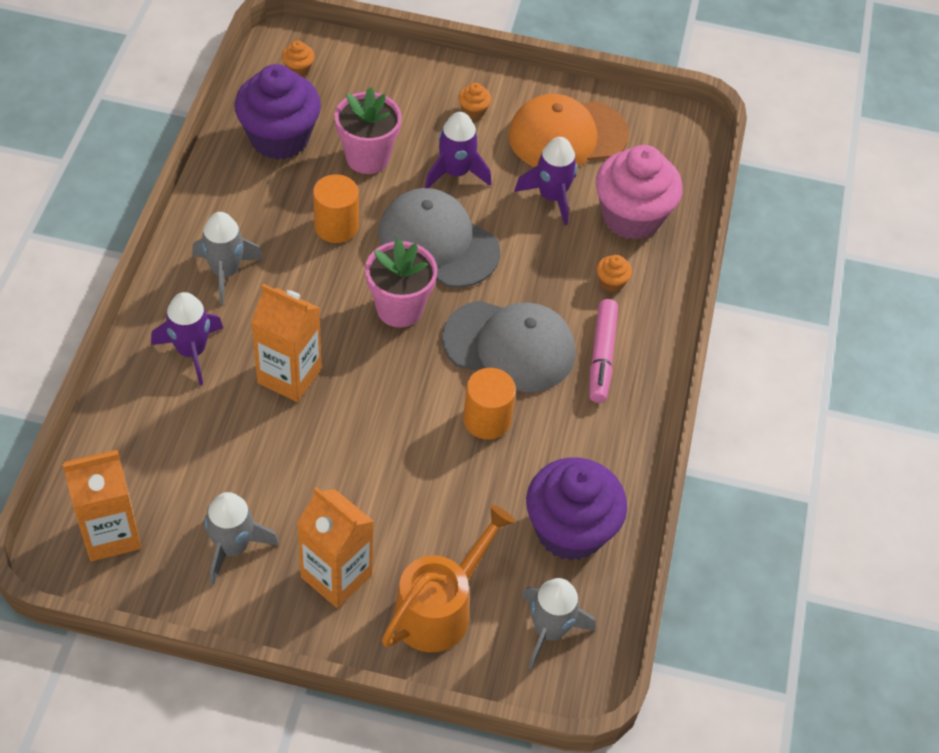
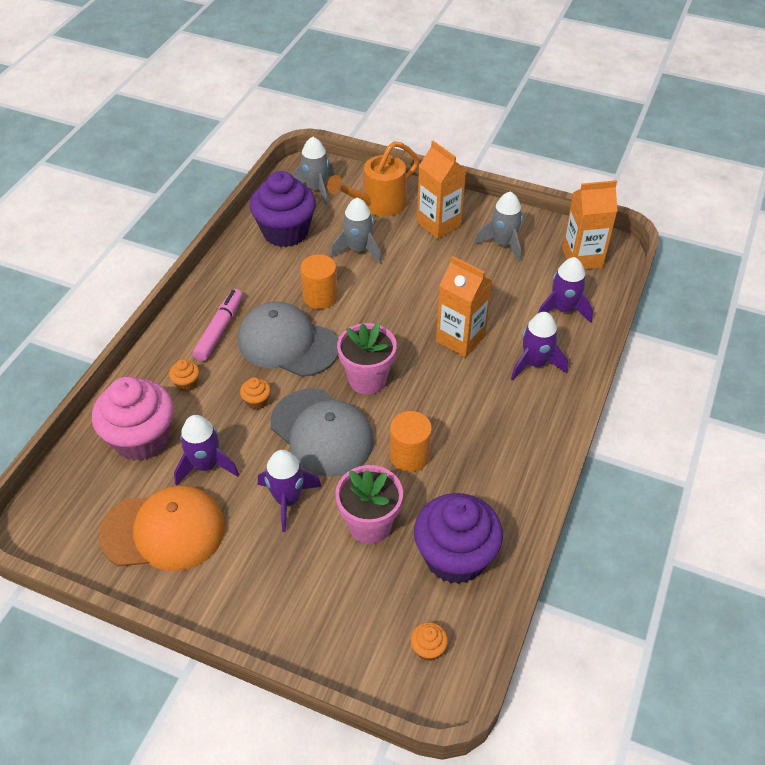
camera: 165 degrees left, 5 degrees down
(148, 437) = (563, 309): none -> purple rocket
(225, 272) = (509, 424): grey rocket -> grey rocket (358, 250)
(473, 111) = (249, 571): orange cupcake -> orange cupcake (257, 401)

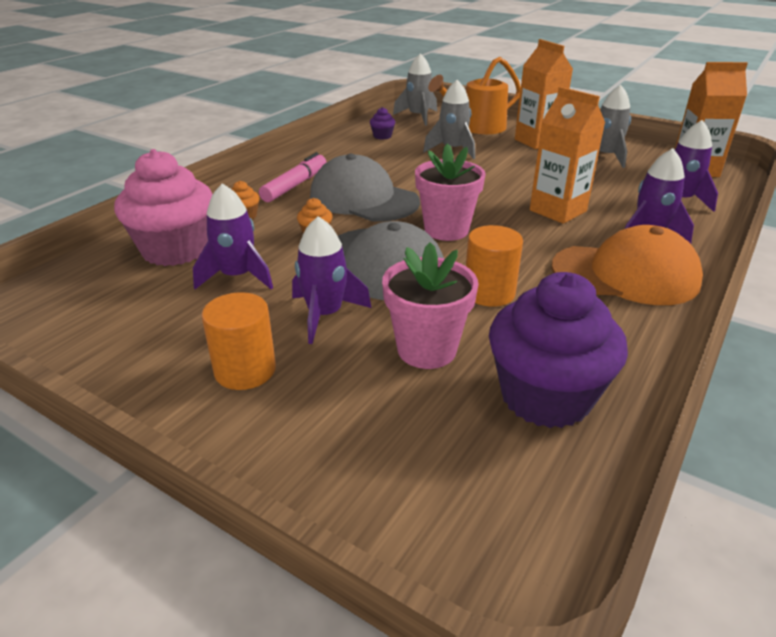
camera: 10 degrees right, 15 degrees down
(163, 531) = (159, 326): orange cap -> orange cap (625, 274)
(285, 232) = (382, 136): purple cupcake -> purple cupcake, size x0.40
(320, 297) = (406, 174): orange cylinder -> orange cylinder (245, 370)
(428, 648) = (496, 505): orange cupcake -> none

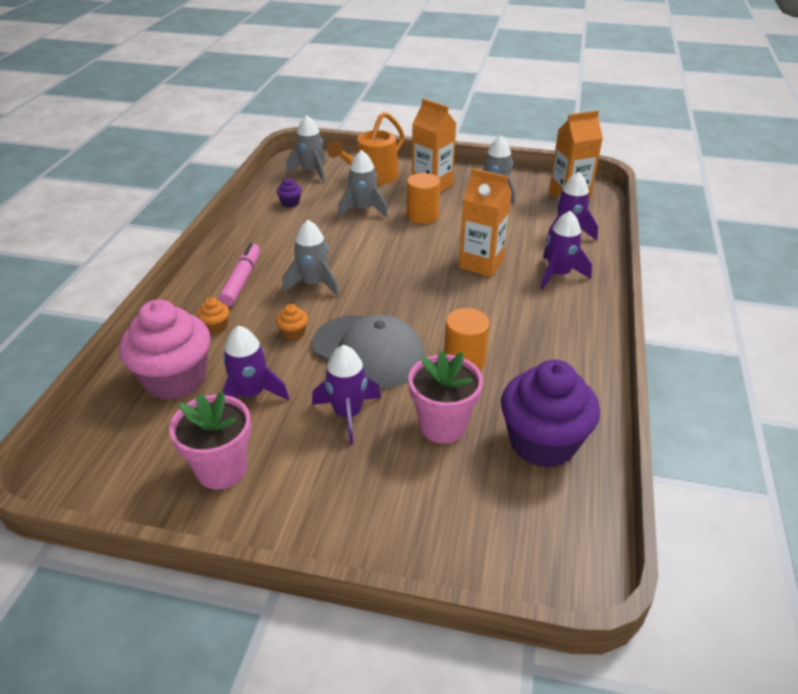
camera: 20 degrees left, 5 degrees up
(245, 370) = (314, 482): orange cylinder -> orange cylinder (422, 215)
(363, 199) = (313, 284): grey cap -> grey rocket
(446, 230) = (401, 304): pink flower pot -> pink flower pot (221, 469)
(625, 274) = (555, 319): orange cap -> none

